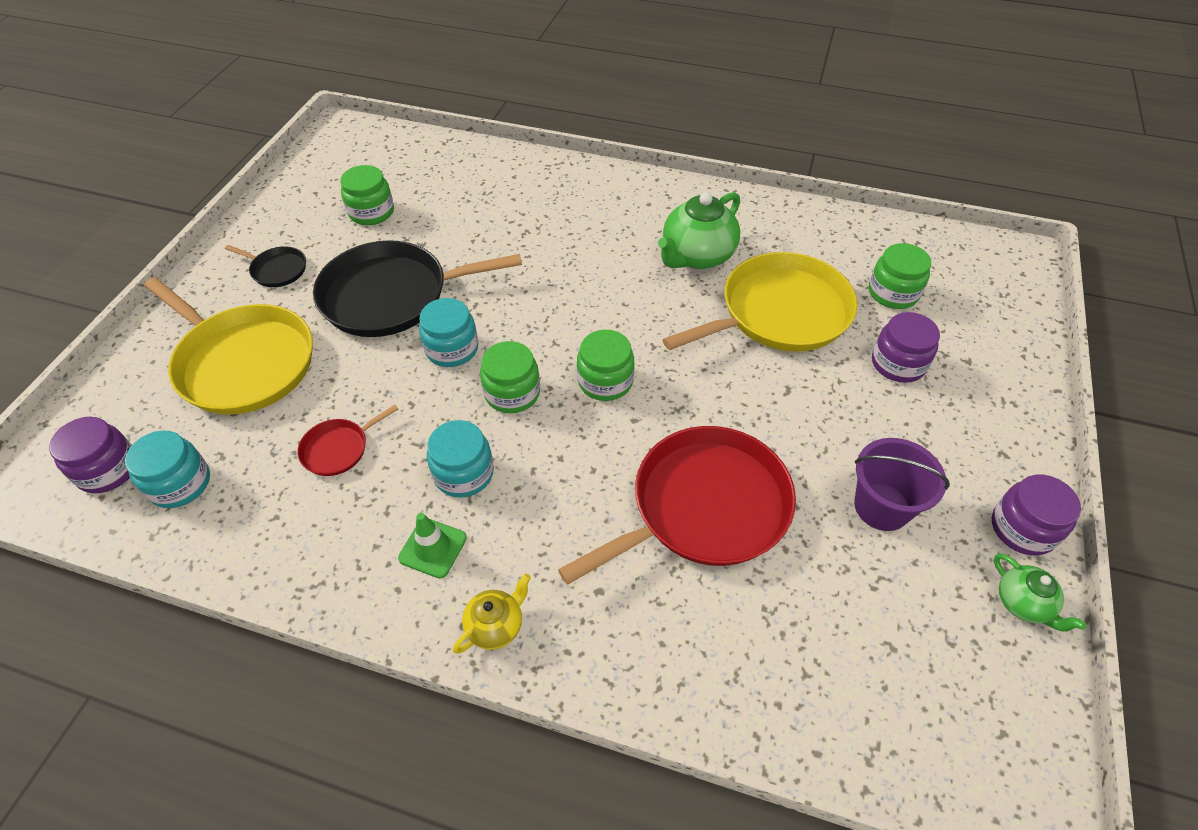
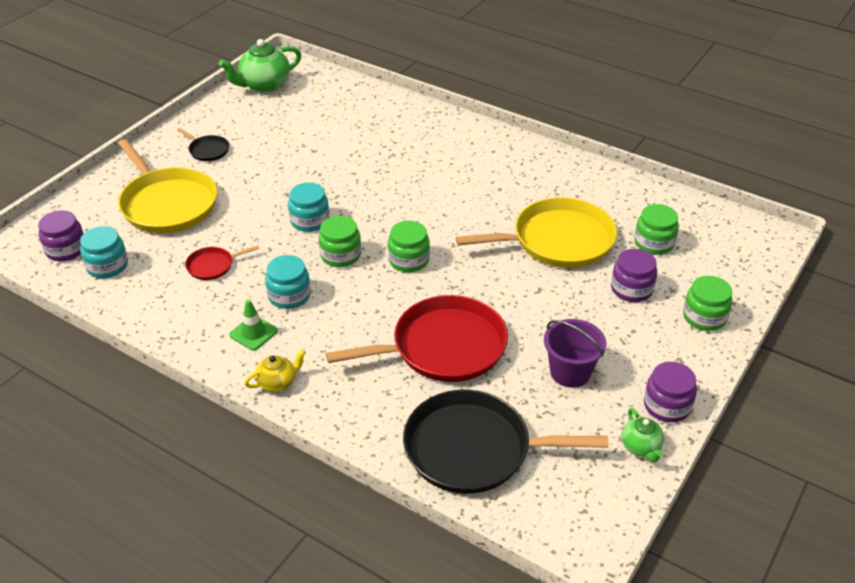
camera: 15 degrees right, 10 degrees down
(371, 212) = (286, 123): green jar -> green jar (704, 317)
(392, 295) = (280, 180): black pan -> black pan (474, 449)
(697, 256) = (513, 192): green teapot -> green teapot (264, 85)

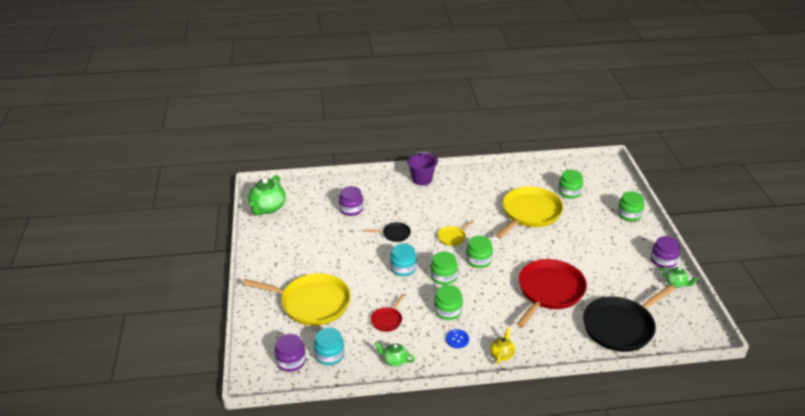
camera: 40 degrees left, 5 degrees down
(157, 313) = (394, 361): none -> green teapot
(208, 150) = (290, 261): black pan -> black pan (394, 234)
(253, 333) = (457, 339): green traffic cone -> blue button
(289, 296) = (448, 311): turquoise jar -> green jar
(417, 217) = (453, 237): none -> yellow pan
(570, 372) = (612, 270): purple bucket -> purple bucket (422, 179)
(631, 289) = (587, 218): purple jar -> purple jar (351, 209)

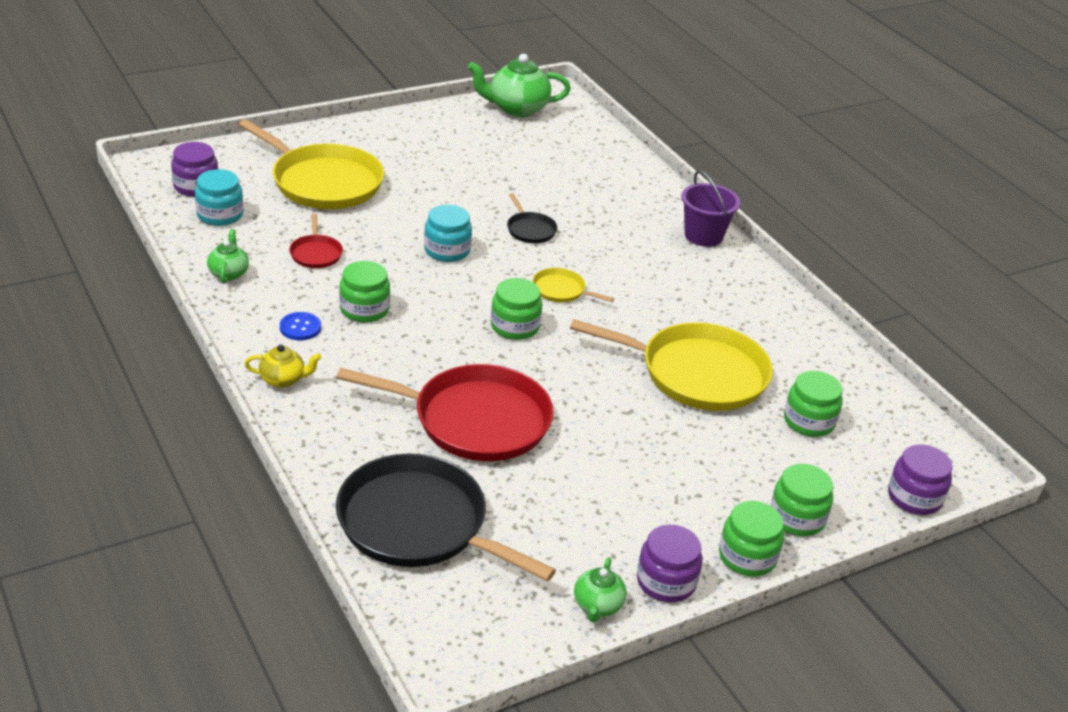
camera: 65 degrees right, 0 degrees up
(312, 303) = (323, 182): yellow pan -> yellow pan turned 45 degrees counterclockwise
(351, 209) = (566, 179): purple jar -> purple jar (914, 497)
(387, 320) = (316, 253): red pan -> red pan turned 105 degrees counterclockwise
(443, 276) = (449, 294): green jar -> green jar (747, 557)

